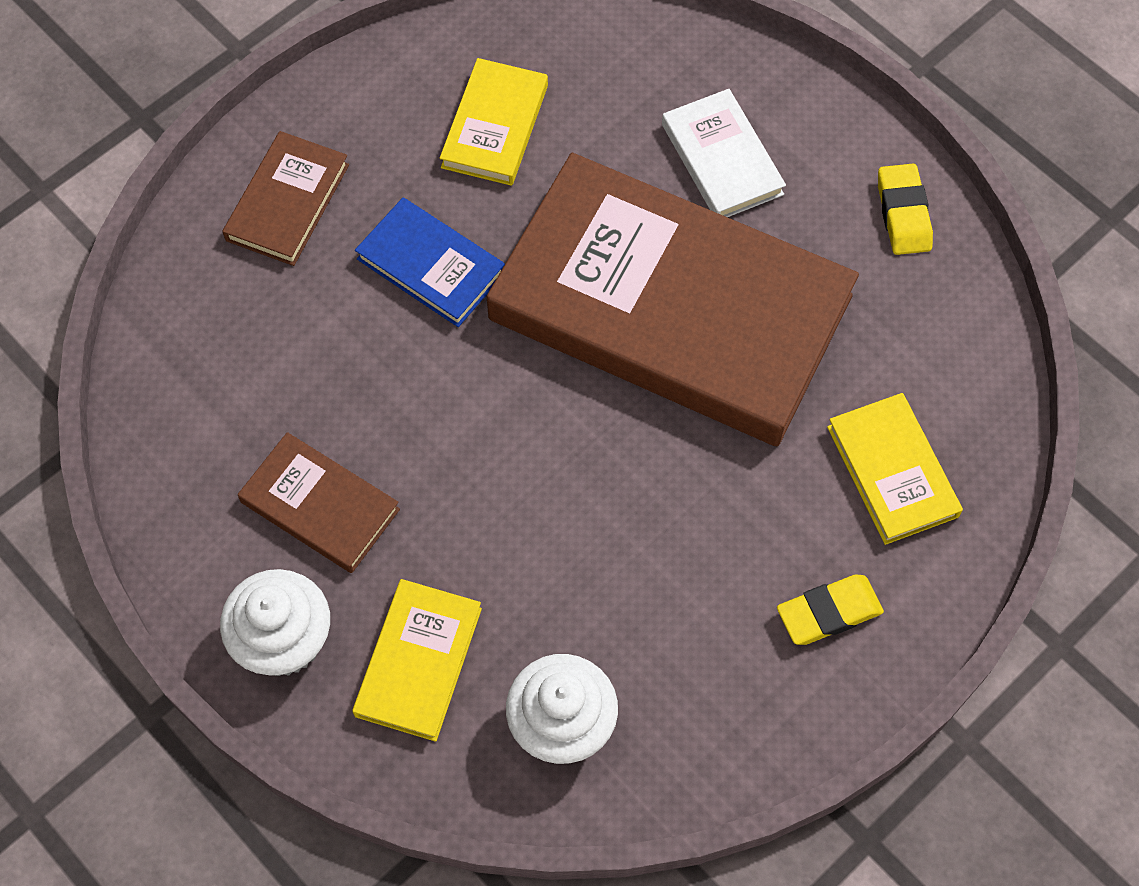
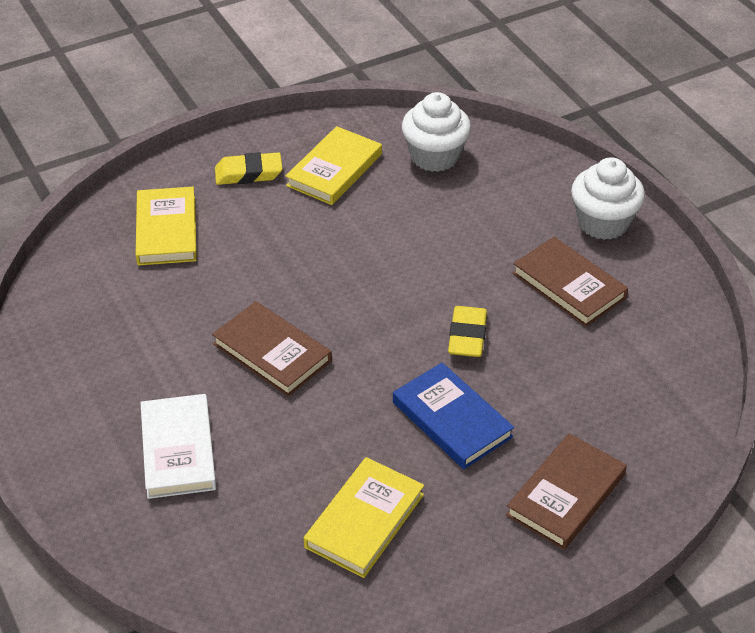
camera: 165 degrees left, 20 degrees down
(418, 662) = (516, 198): yellow book -> yellow book (334, 170)
(670, 307) = (272, 352): brown book -> brown book, size x0.42
(903, 214) = (56, 378): yellow eraser -> yellow eraser (467, 336)

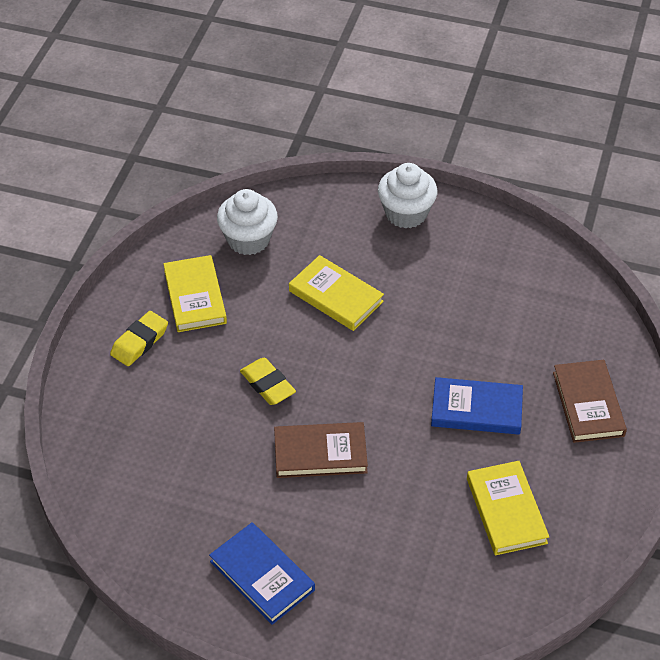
camera: 45 degrees left, 5 degrees up
(102, 406) = (262, 576): none -> blue book
(166, 230) = (138, 425): yellow book -> yellow book (336, 296)
(178, 450) = (347, 562): white book -> none
(467, 336) = (420, 349): yellow eraser -> yellow eraser (267, 385)
(569, 285) = (436, 271): brown book -> none

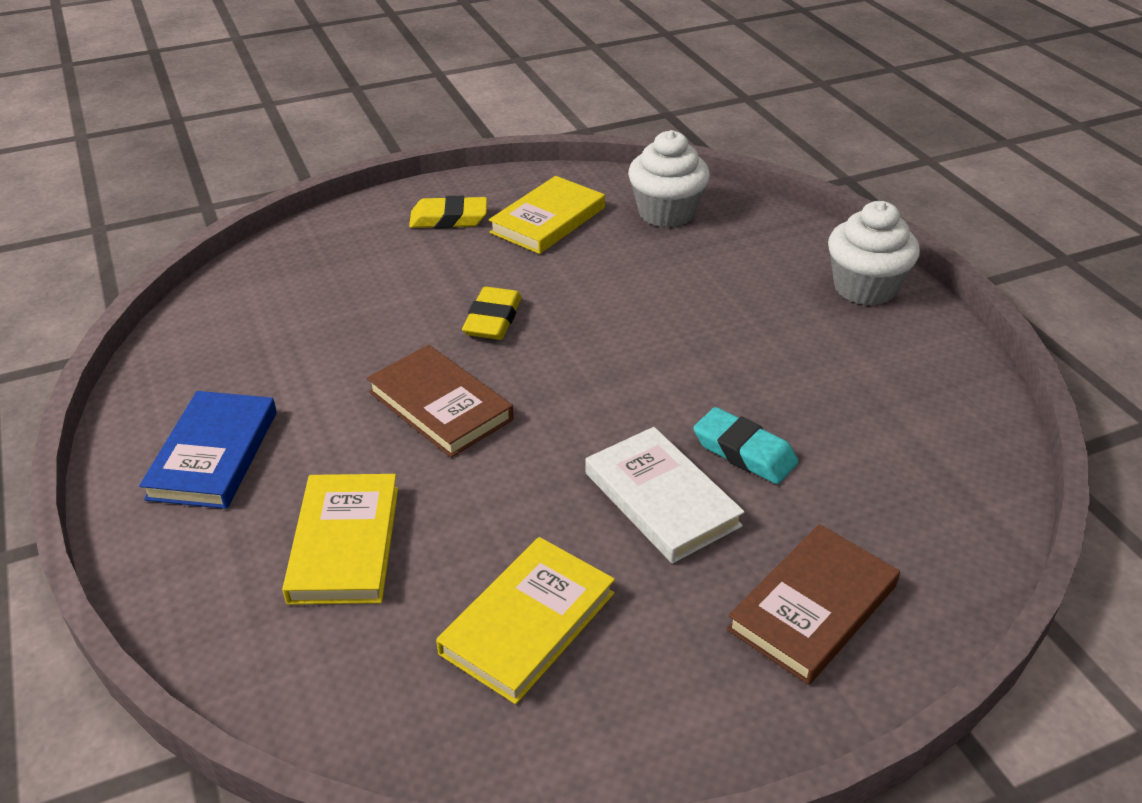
camera: 50 degrees right, 10 degrees down
(336, 296) = (676, 301): yellow book -> yellow book (345, 543)
(476, 355) = (744, 452): none -> turquoise eraser
(476, 409) = (661, 499): blue book -> white book

